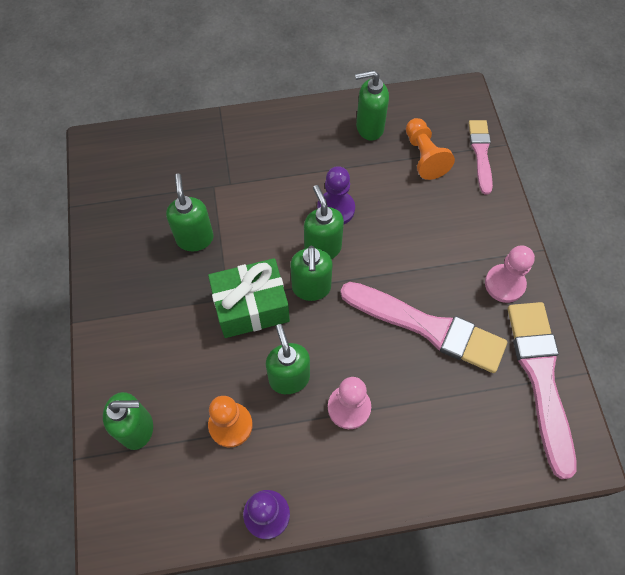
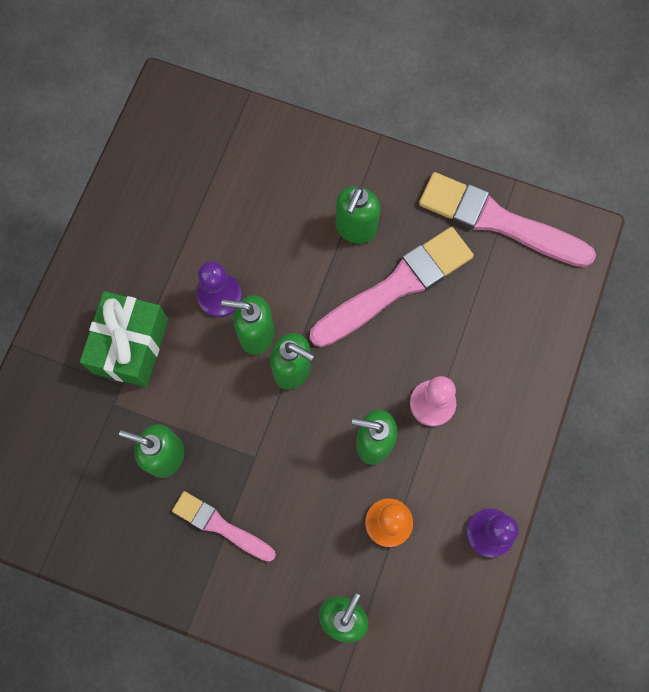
camera: 60 degrees left, 10 degrees up
(251, 307) = (278, 439): green gift -> green gift (130, 346)
(369, 127) = (144, 207): green soap dispenser -> green soap dispenser (355, 229)
(424, 156) = (213, 175): orange pawn -> none
(481, 153) = (245, 121): pink brush -> pink brush (220, 526)
(504, 284) = (394, 192): pink pawn -> none

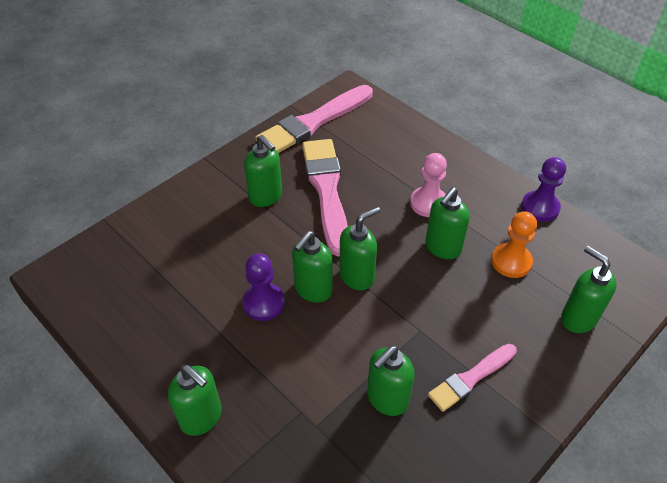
camera: 65 degrees left, 25 degrees down
(81, 305) = (201, 417): none -> green soap dispenser
(130, 346) = (267, 389): green gift -> none

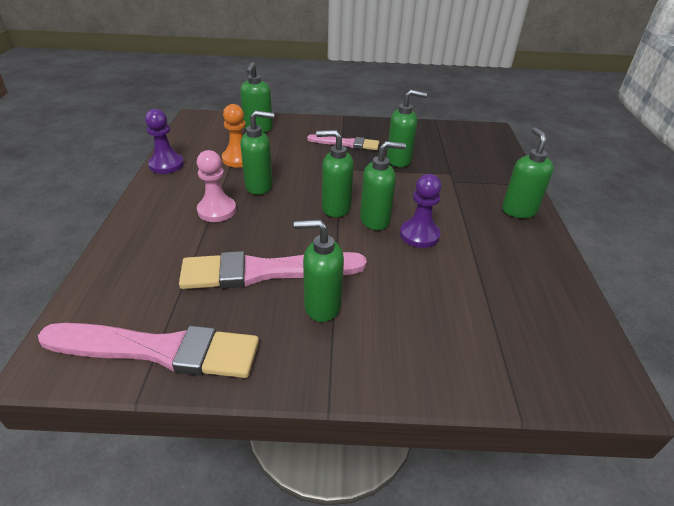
camera: 135 degrees left, 10 degrees down
(266, 197) = (322, 306): green soap dispenser -> green soap dispenser turned 90 degrees counterclockwise
(326, 190) = (265, 271): pink brush -> pink brush turned 45 degrees clockwise

